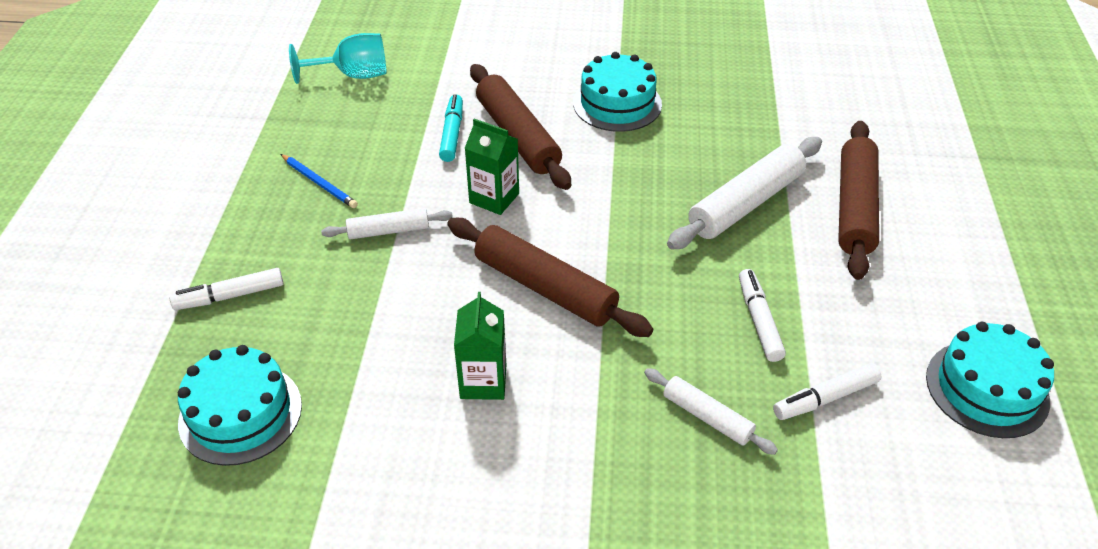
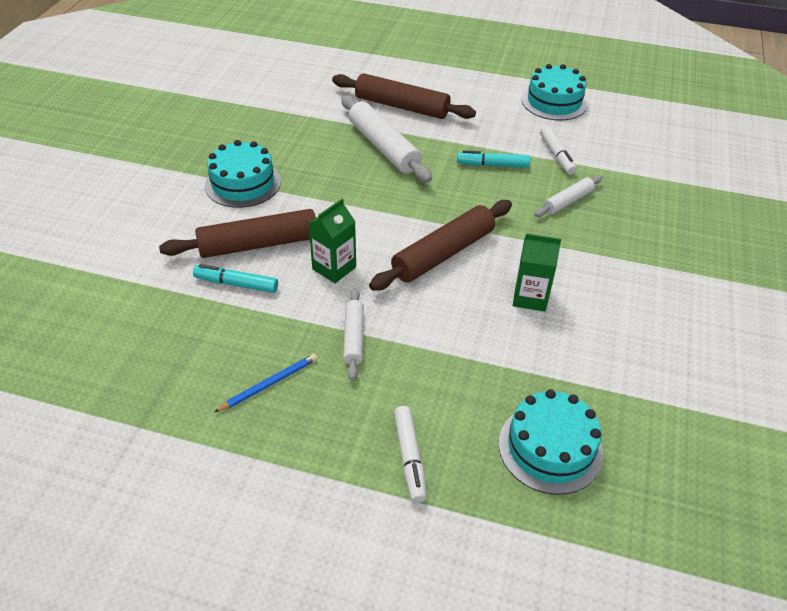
camera: 80 degrees left, 0 degrees up
(353, 75) = (101, 348): turquoise goblet -> none
(759, 321) = (493, 165): white marker -> turquoise marker

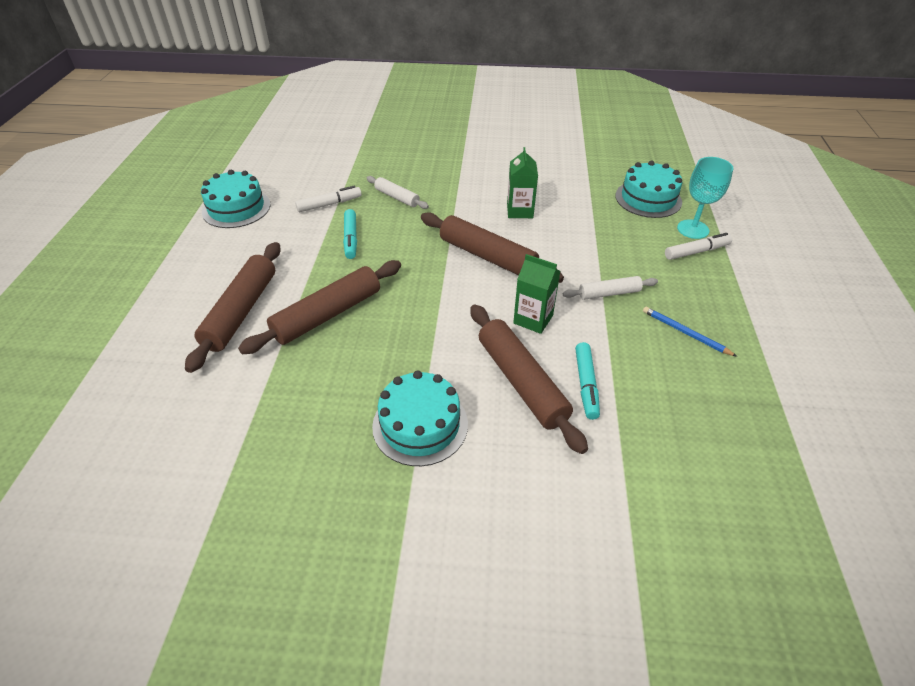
camera: 100 degrees left, 0 degrees up
(384, 147) = (328, 314): white rolling pin -> brown rolling pin
(463, 476) = (693, 229): none -> turquoise goblet

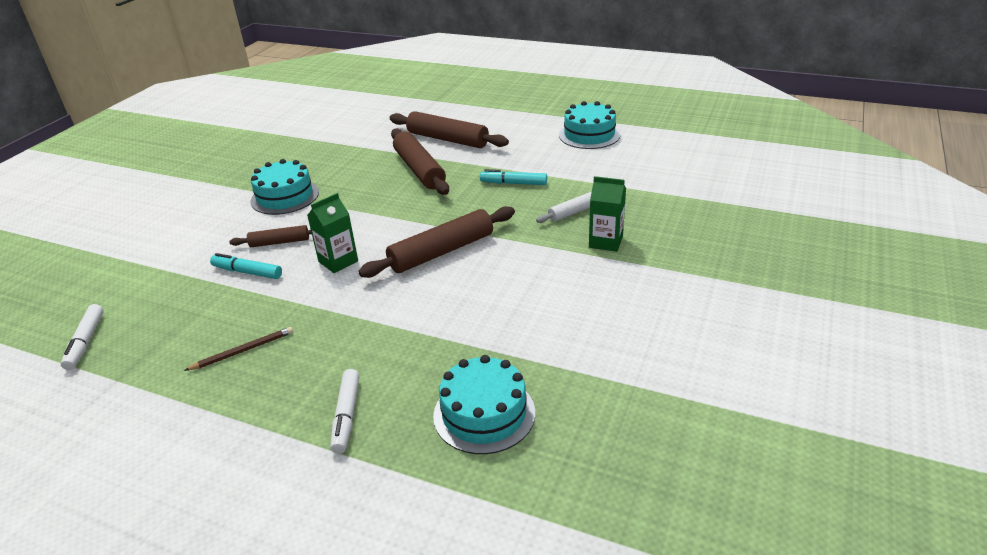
camera: 110 degrees right, 10 degrees down
(329, 204) = (577, 175): white marker -> white marker (86, 342)
(520, 211) = (510, 288): green carton -> green carton (605, 242)
(521, 382) = (279, 242): brown rolling pin -> brown rolling pin, size x0.55
(609, 293) = (334, 316): white rolling pin -> none
(685, 333) = (243, 350): blue pencil -> brown pencil
(693, 229) = (391, 433): turquoise goblet -> none

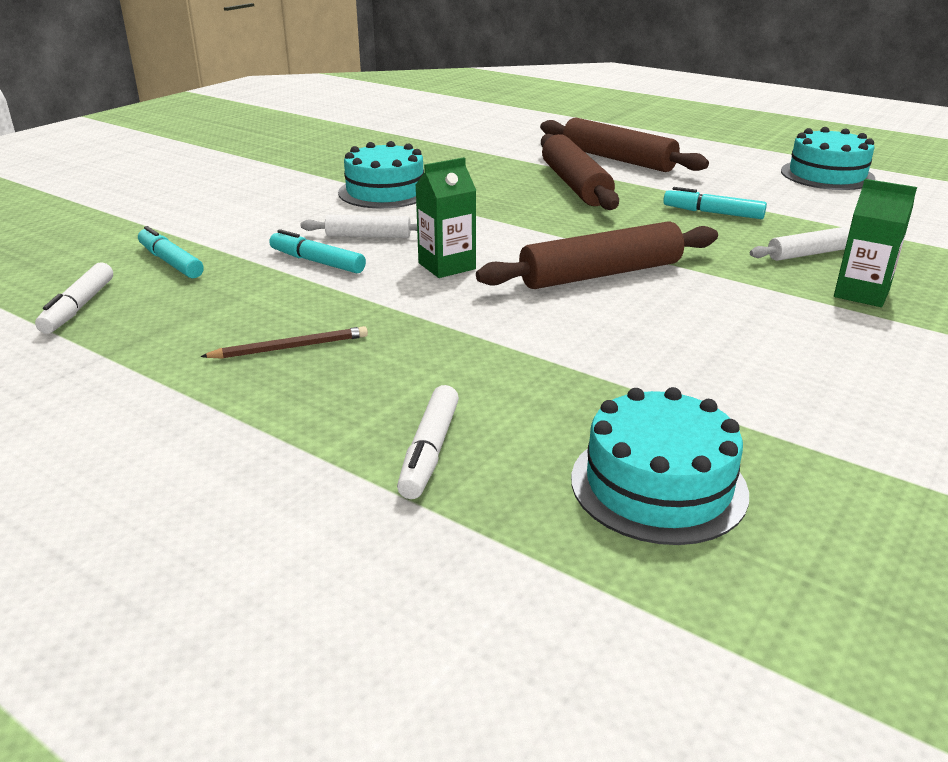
camera: 10 degrees right, 5 degrees down
(141, 290) = (171, 262): none -> turquoise marker
(279, 242) = (368, 236): brown rolling pin -> white rolling pin

